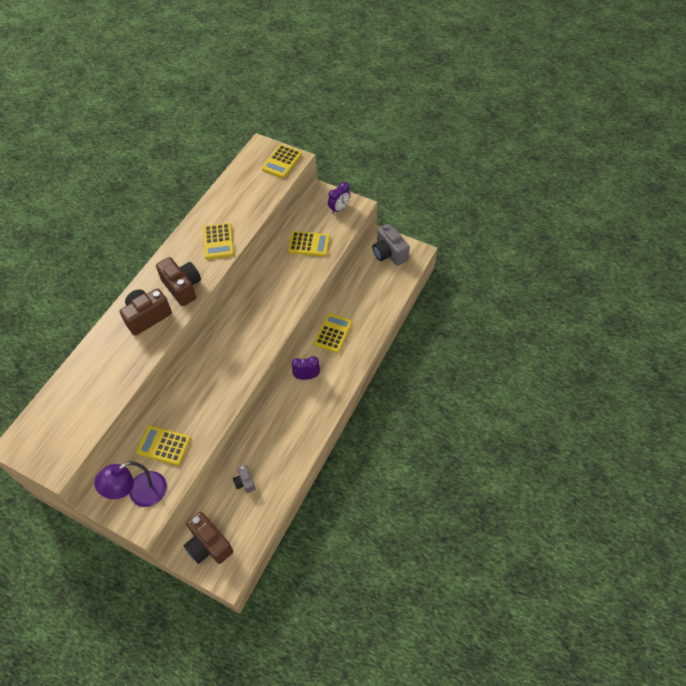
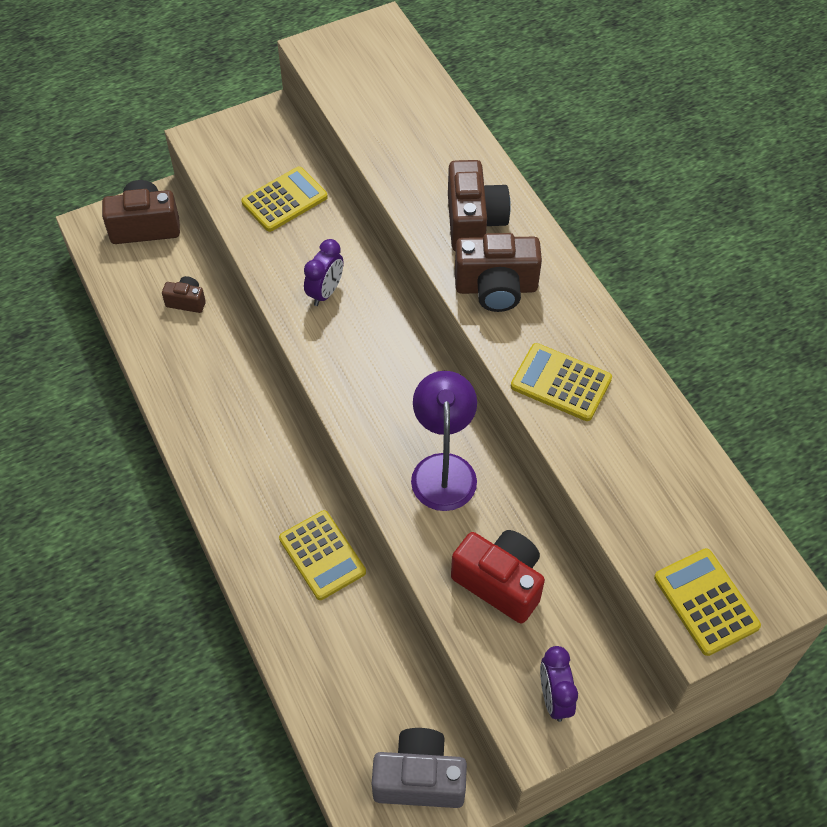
camera: 125 degrees right, 0 degrees up
(140, 494) = (240, 151): purple lamp -> purple lamp (443, 469)
(245, 482) = (187, 301): grey camera -> brown camera
(306, 376) = (277, 467): purple clock -> purple clock (325, 292)
(309, 244) = (500, 582): yellow calculator -> red camera

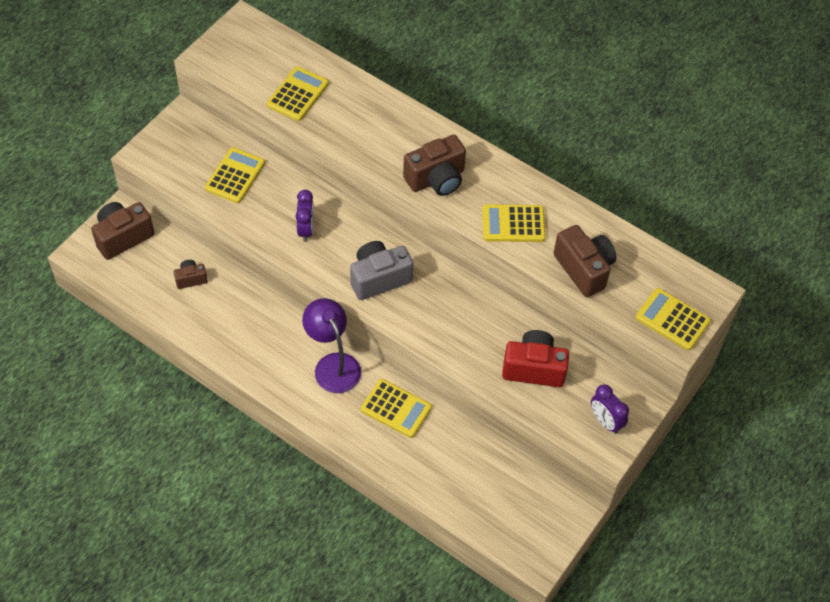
camera: 30 degrees left, 0 degrees up
(391, 127) = (297, 94): none -> yellow calculator
(419, 778) = (540, 515): grey camera -> grey camera (379, 278)
(443, 469) = (457, 313): purple lamp -> purple lamp (333, 364)
(474, 222) = (395, 140): brown camera -> brown camera (584, 269)

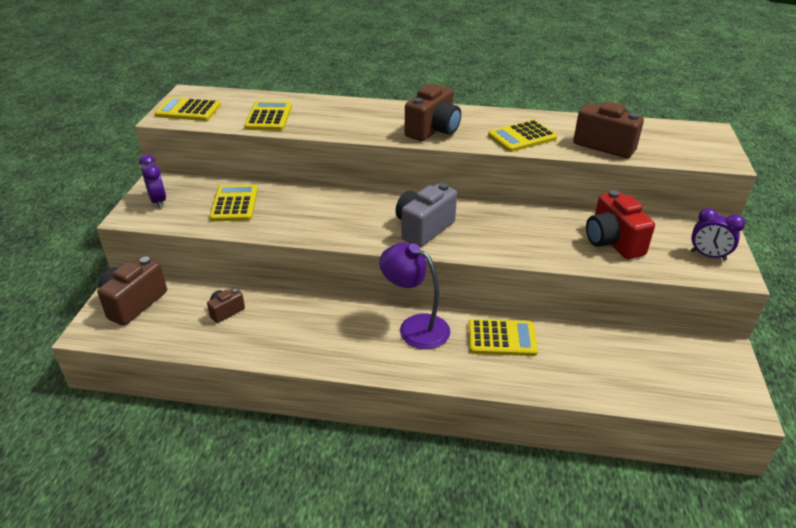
camera: 25 degrees left, 20 degrees down
(306, 229) = (329, 218): purple clock -> purple clock (158, 201)
(534, 368) = (612, 242): red camera -> red camera turned 90 degrees counterclockwise
(672, 319) = (705, 152): yellow calculator -> yellow calculator (188, 110)

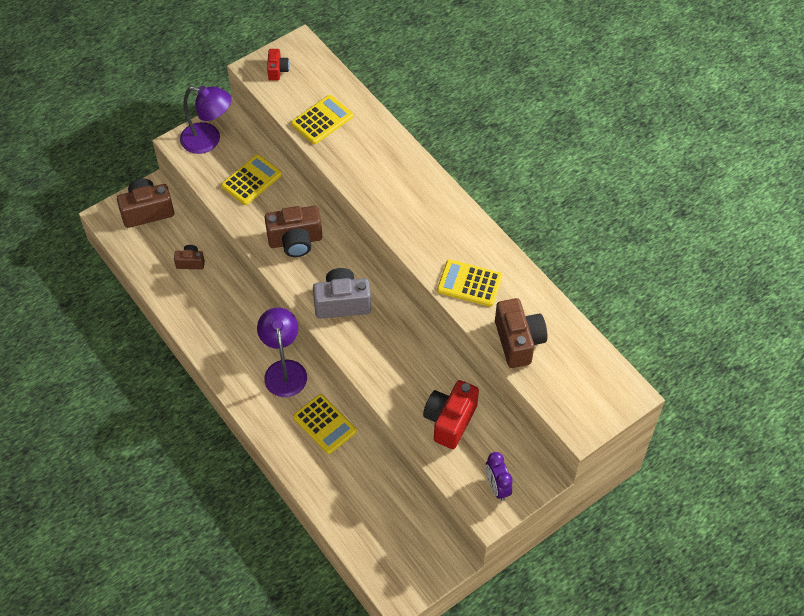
camera: 45 degrees right, 20 degrees up
(158, 201) = (208, 140): purple clock -> purple lamp
(188, 110) = (277, 70): yellow calculator -> red camera
(433, 130) = (415, 225): brown camera -> brown camera (295, 241)

